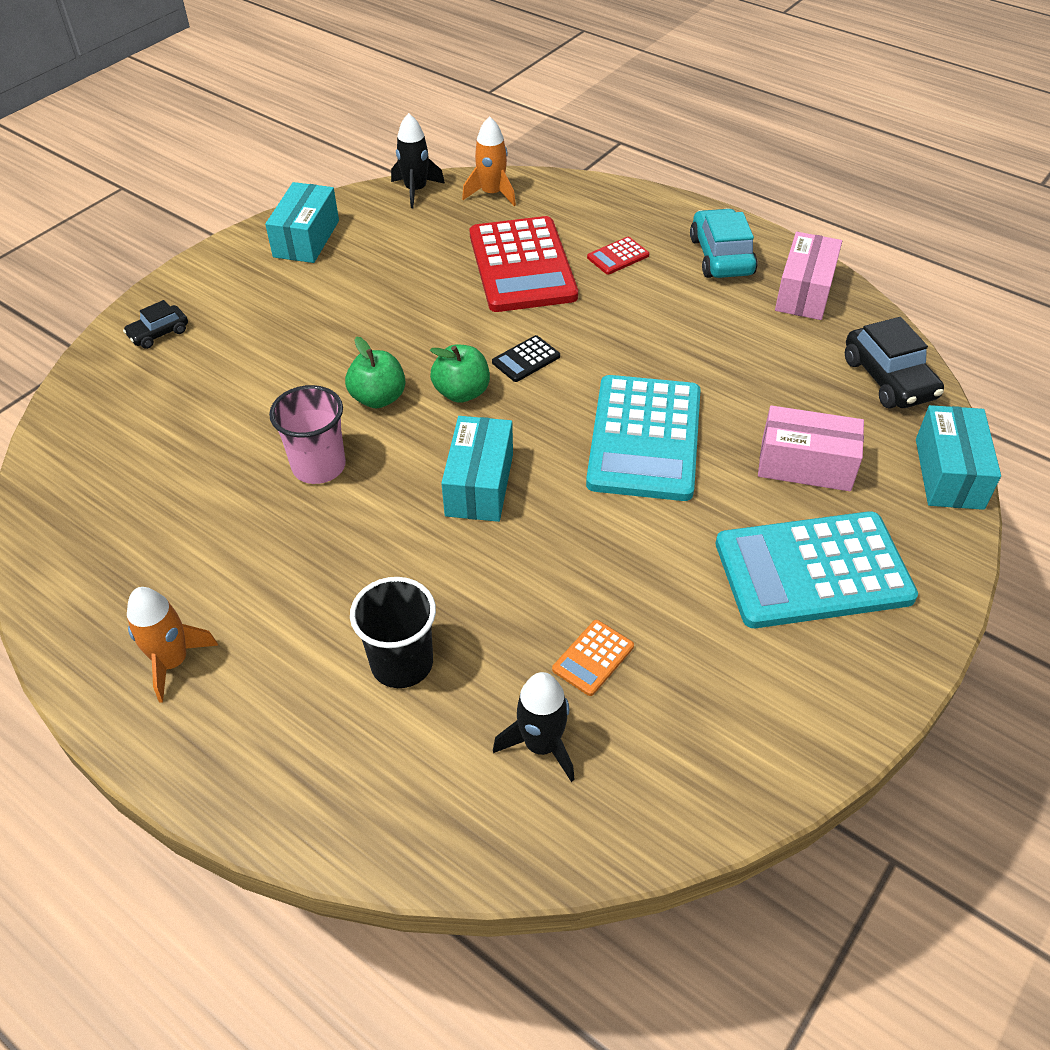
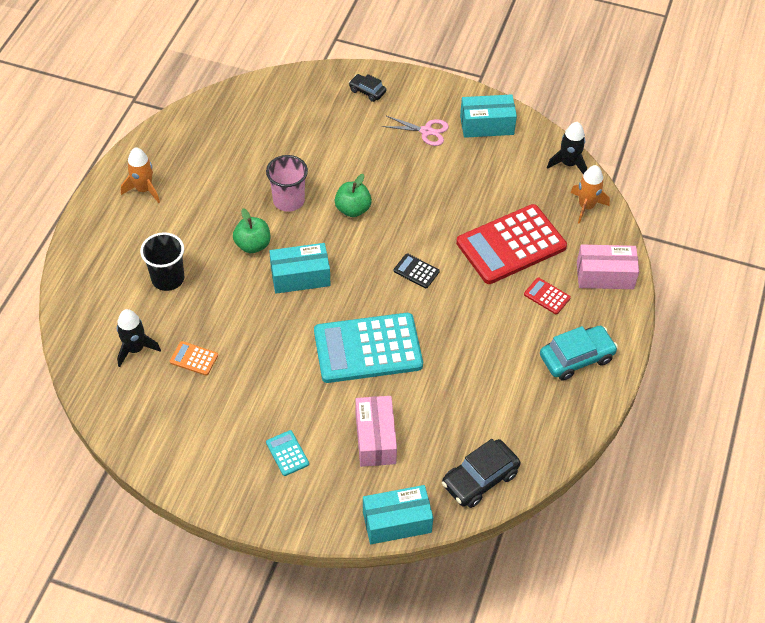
camera: 70 degrees right, 5 degrees up
(279, 294) = (426, 131): none -> pink scissors
(462, 392) = (373, 247): green apple -> green apple (253, 245)
(804, 292) = (556, 416): pink box -> pink box (605, 275)
(812, 570) = (287, 453): turquoise calculator -> turquoise calculator, size x0.41

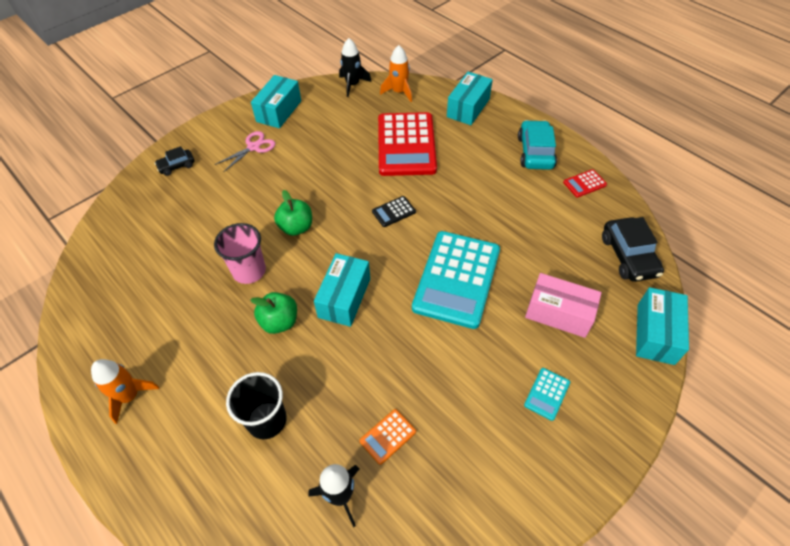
camera: 60 degrees left, 0 degrees up
(287, 453) = (547, 394): turquoise calculator -> turquoise calculator turned 60 degrees counterclockwise
(547, 296) = (468, 145): red calculator -> red calculator (584, 184)
(605, 275) = (468, 108): pink box -> turquoise box

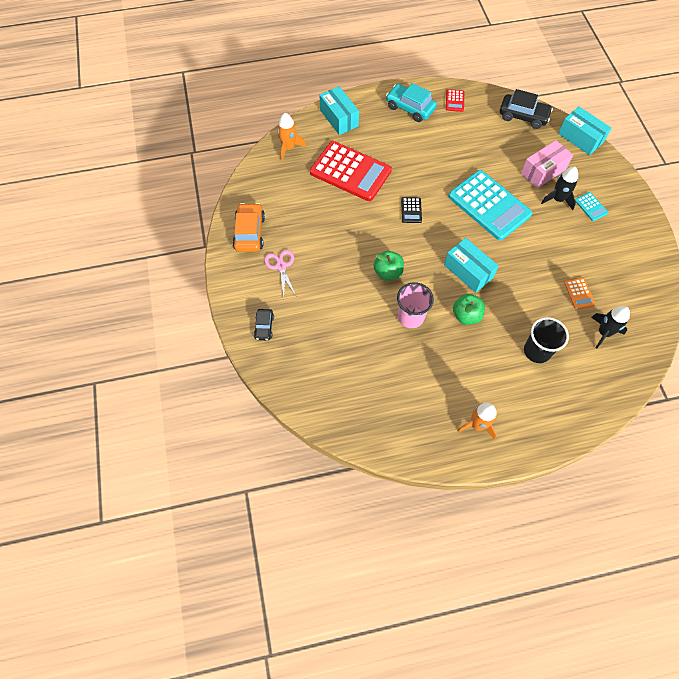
camera: 60 degrees left, 10 degrees up
(279, 111) = (249, 232): turquoise box -> orange car
(352, 85) = (256, 171): black rocket -> black rocket (558, 199)

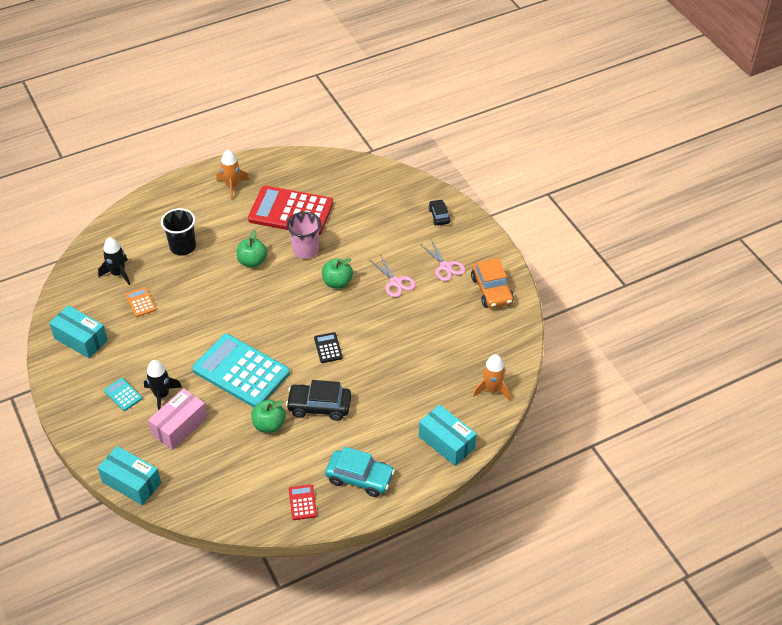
camera: 165 degrees right, 15 degrees down
(333, 260) = (395, 282): none -> pink scissors
(350, 172) = (409, 376): red calculator -> red calculator (291, 211)
(468, 271) = (256, 300): turquoise box -> turquoise box (81, 339)
(471, 158) = (269, 425): none -> green apple
(523, 116) = (207, 499): black car -> black car (319, 406)

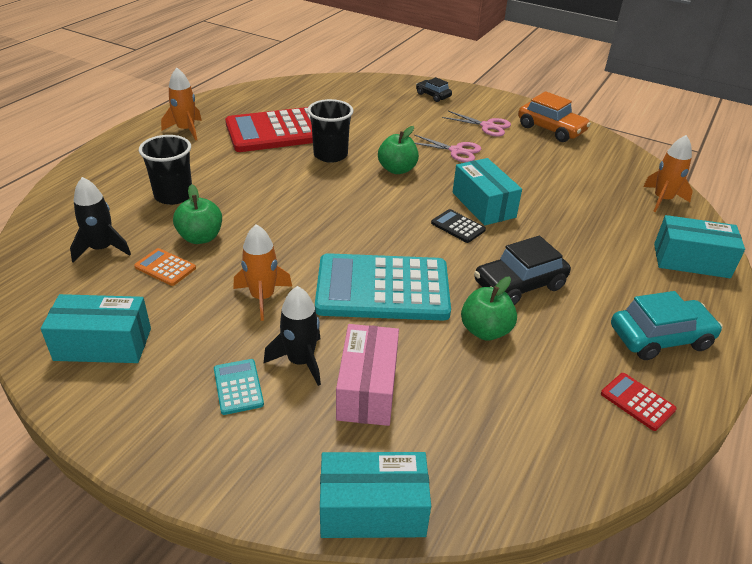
camera: 35 degrees left, 10 degrees down
(123, 394) = (238, 387): turquoise calculator -> turquoise calculator turned 60 degrees clockwise
(174, 347) = (262, 297): none -> orange rocket
(252, 261) = (279, 182): green apple -> green apple (200, 237)
(305, 250) = (330, 155): pink cup -> black cup
(363, 338) = (483, 205): none -> turquoise box

